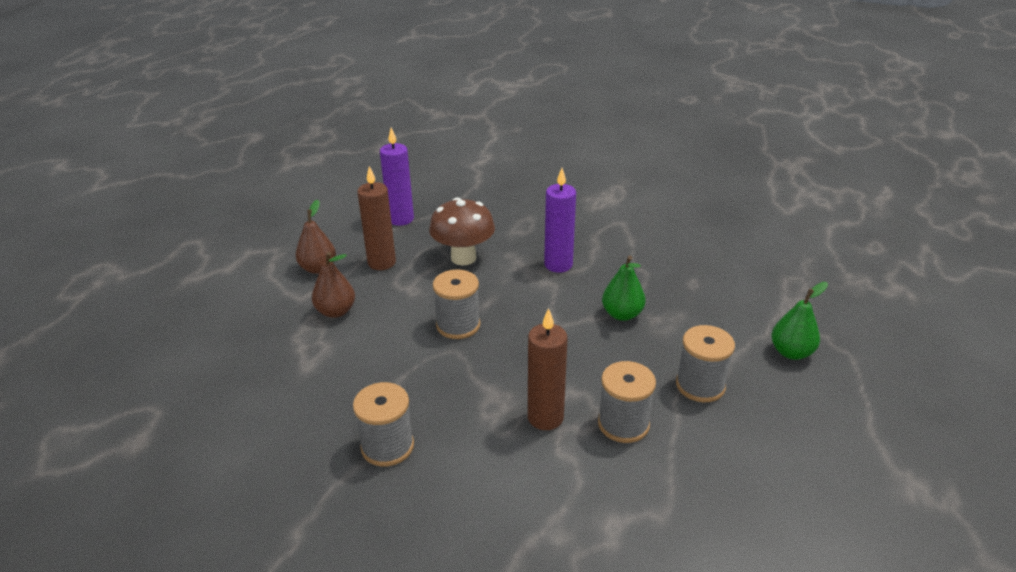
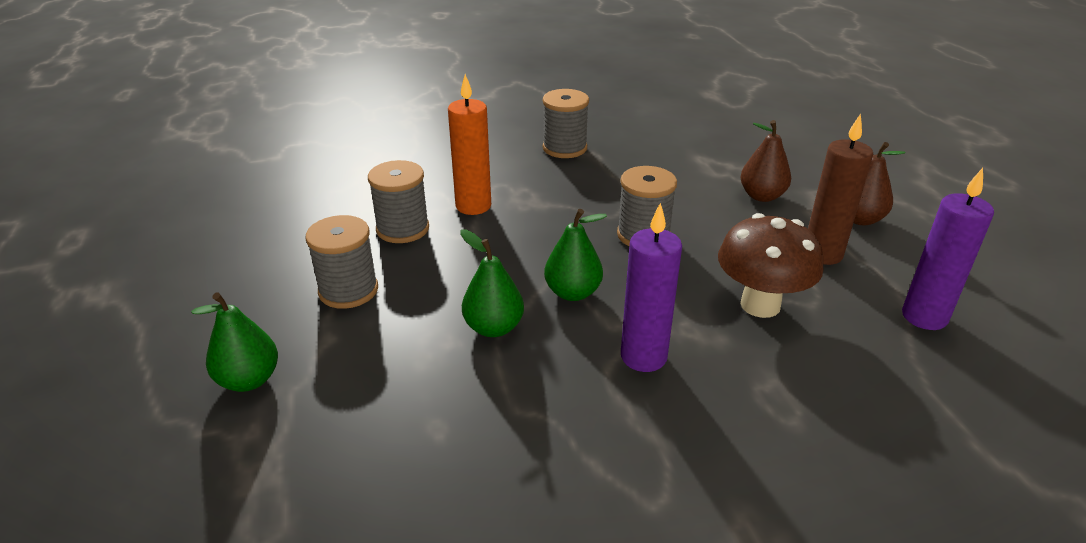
camera: 140 degrees right, 0 degrees up
(545, 417) = (473, 206): brown candle -> orange candle
(553, 311) = (573, 293): none -> green pear

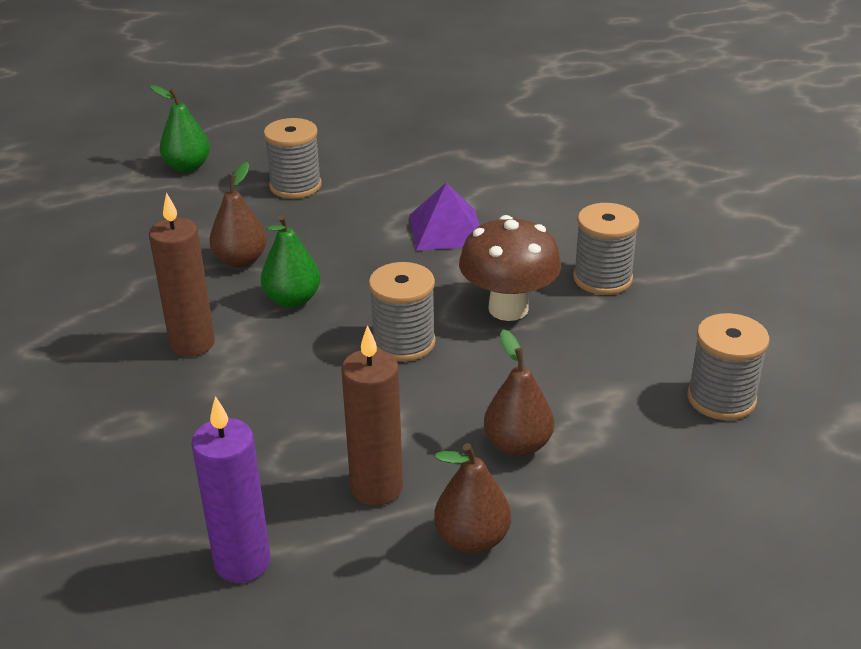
camera: 85 degrees right, 0 degrees up
(402, 229) = (396, 197): grey spool -> grey spool (721, 398)
(473, 206) = (446, 229): orange candle -> purple pyramid
(493, 327) = (240, 260): green pear -> brown pear
(643, 357) = (192, 343): purple candle -> brown candle
(760, 305) = (270, 424): brown mushroom -> brown mushroom (508, 309)

